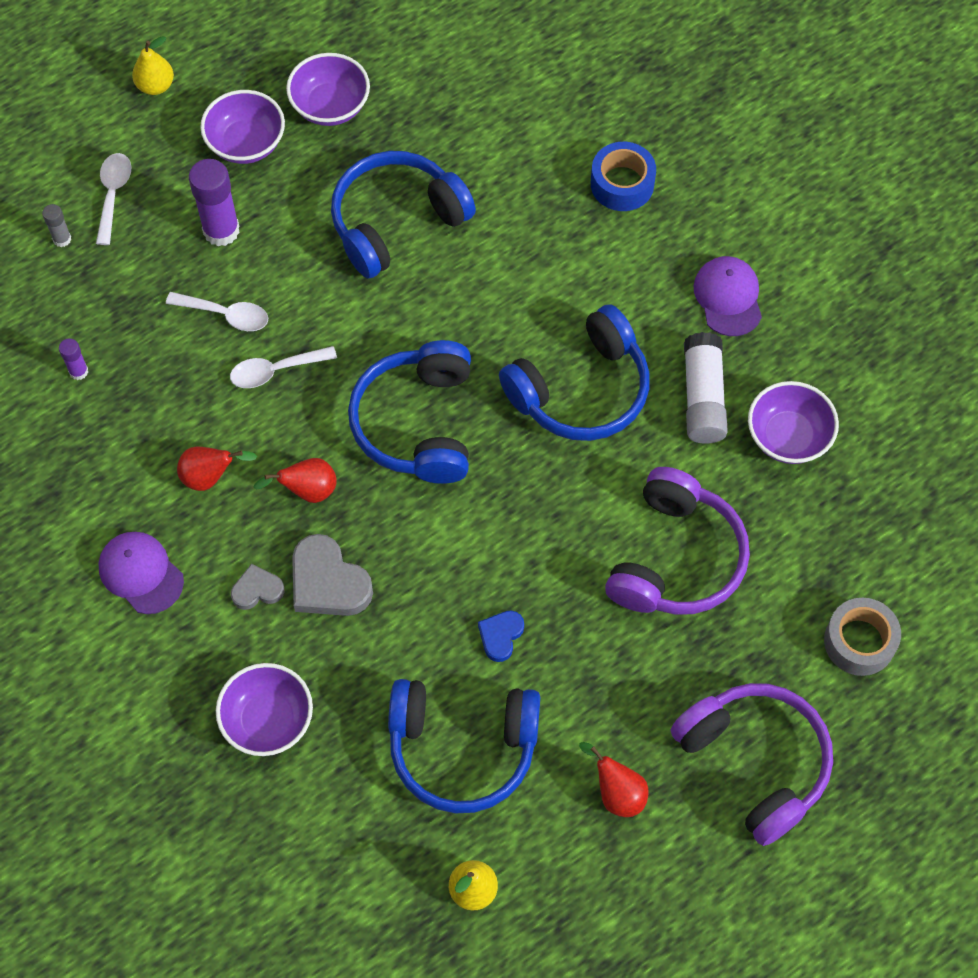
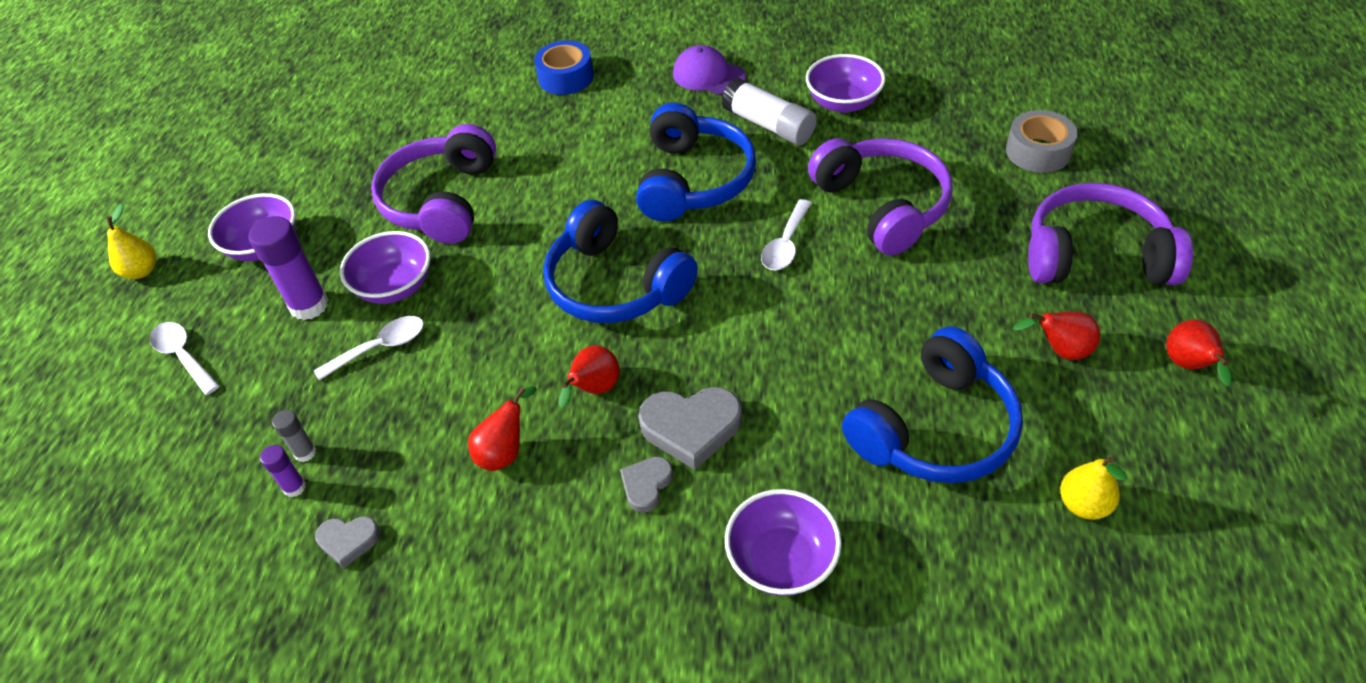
camera: 45 degrees left, 15 degrees down
(62, 239) = (168, 418): grey glue stick -> grey glue stick (305, 452)
(70, 442) = (348, 541): none -> grey heart
(141, 573) = (536, 569): purple cap -> none
(275, 371) = (467, 345): white spoon -> white spoon (785, 244)
(330, 106) = (307, 183): purple bowl -> purple bowl (395, 287)
(396, 221) = (441, 201): blue headphones -> purple headphones
(500, 636) = (852, 342): blue heart -> none
(678, 897) = (1188, 366): none -> red pear

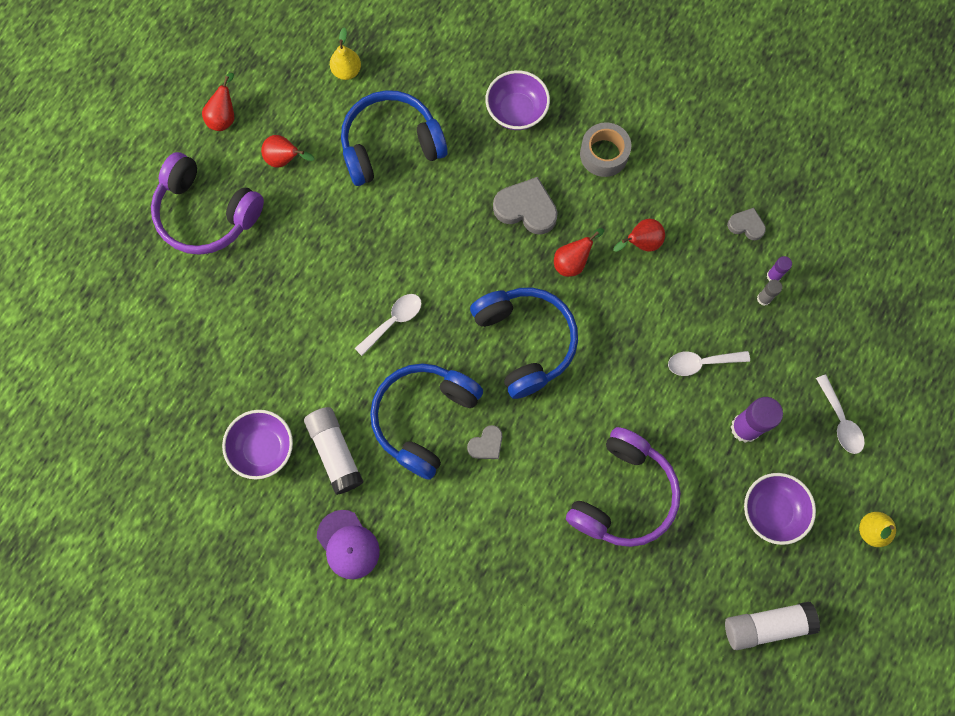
camera: 160 degrees left, 25 degrees up
(259, 164) = (767, 625): none -> white glue stick
(395, 287) = (679, 416): purple bowl -> none
(566, 77) = (469, 610): blue tape -> none
(646, 485) = (568, 184): grey heart -> grey heart (486, 444)
(882, 205) = (307, 323): purple headphones -> none
(1038, 151) = (164, 320): grey tape -> grey tape (604, 154)

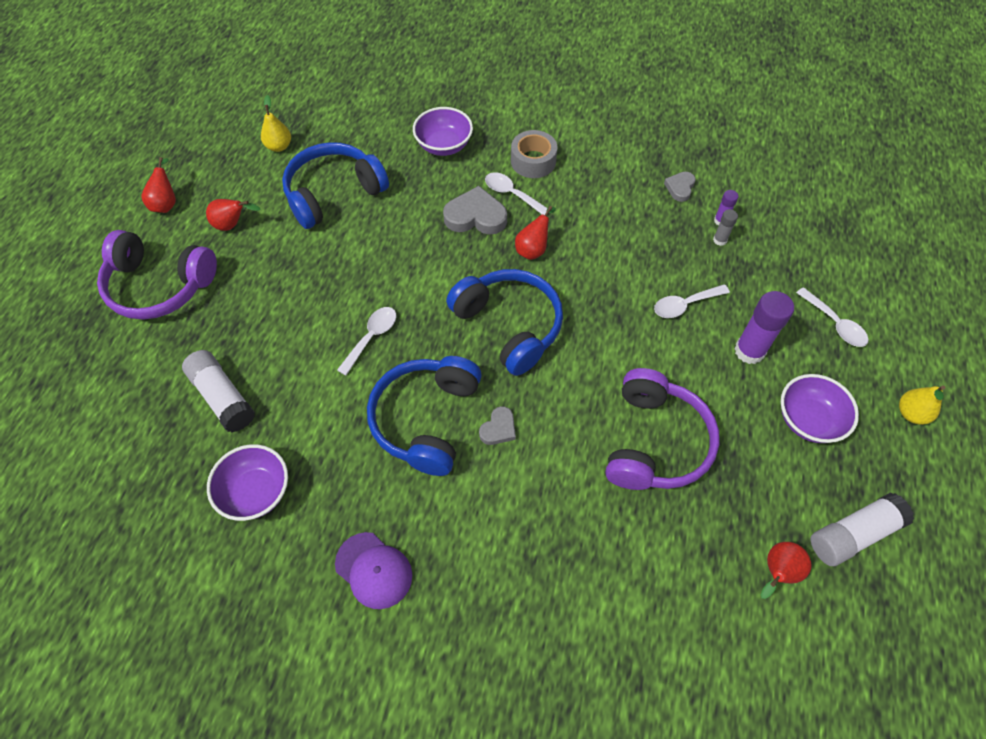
camera: 15 degrees left, 15 degrees down
(335, 452) = (338, 476): white glue stick -> white glue stick (222, 397)
(570, 190) = (511, 194): none -> white spoon
(641, 243) = (591, 221): red pear -> red pear (777, 572)
(746, 225) = (680, 188): grey heart -> grey heart turned 75 degrees counterclockwise

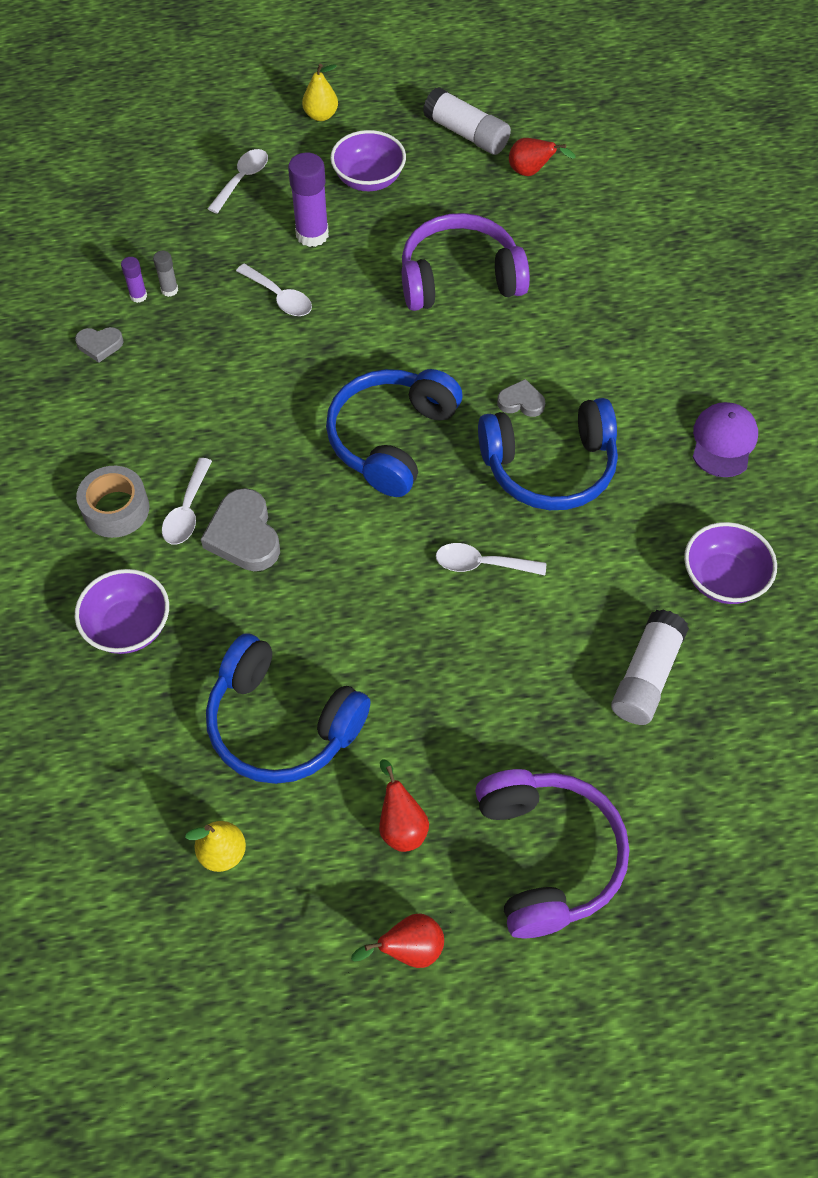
camera: 115 degrees left, 0 degrees up
(533, 249) = (268, 456): red pear -> none

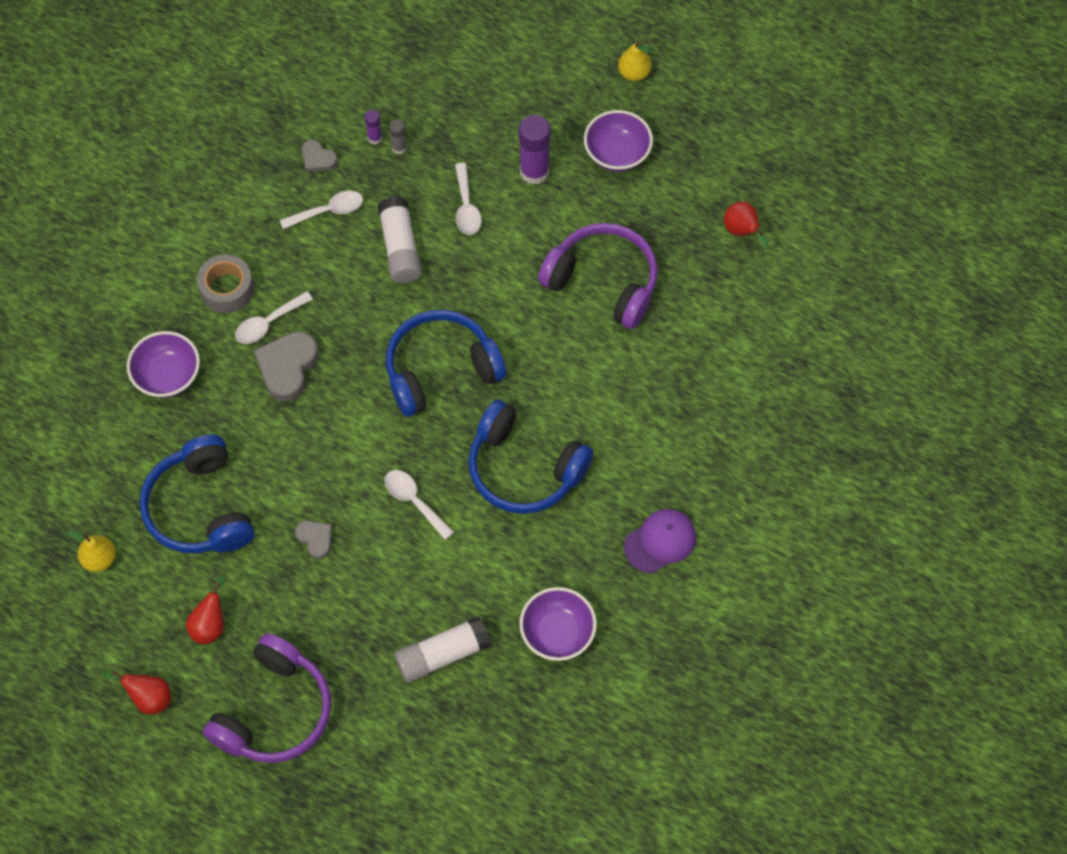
camera: 40 degrees right, 5 degrees up
(242, 179) = (527, 90): white spoon -> white spoon (328, 211)
(466, 134) = (726, 164): white glue stick -> white glue stick (400, 248)
(521, 402) = (552, 408): grey heart -> grey heart (315, 539)

